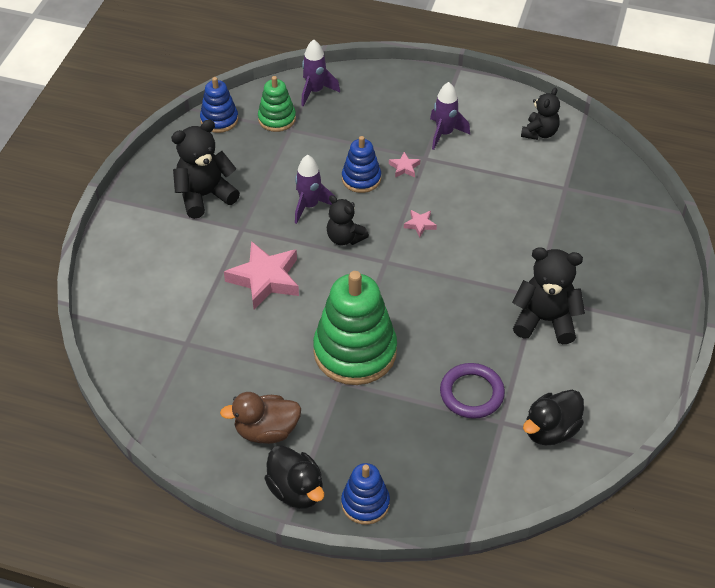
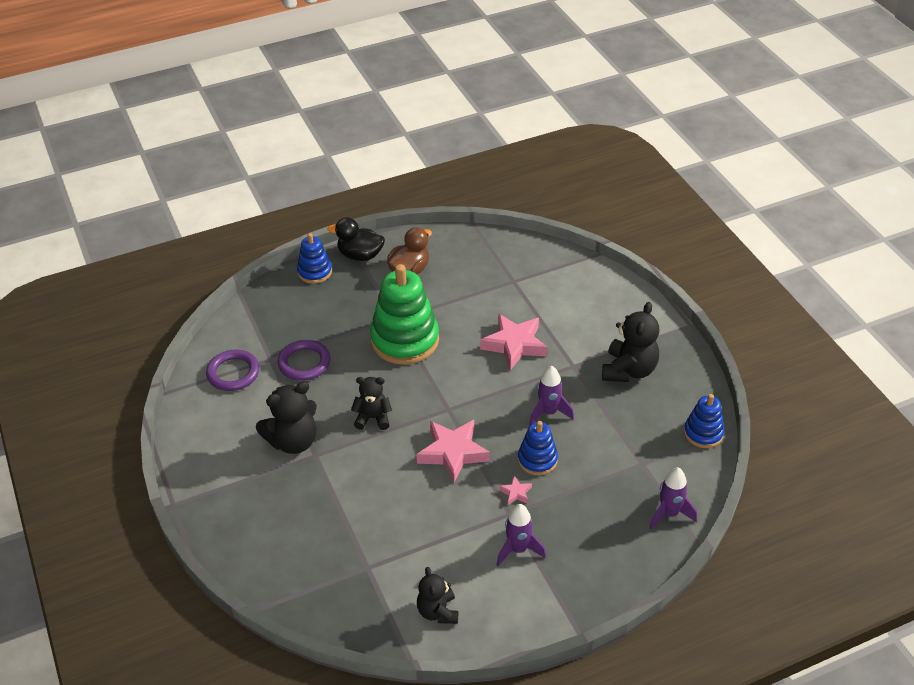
camera: 140 degrees right, 5 degrees down
(277, 119) = (663, 465): green stacking toy -> none
(345, 238) = (495, 406): black teddy bear -> black teddy bear (373, 418)
(420, 224) = (453, 453): pink star -> pink star, size x2.25
(550, 430) = (233, 373): black duck -> purple ring

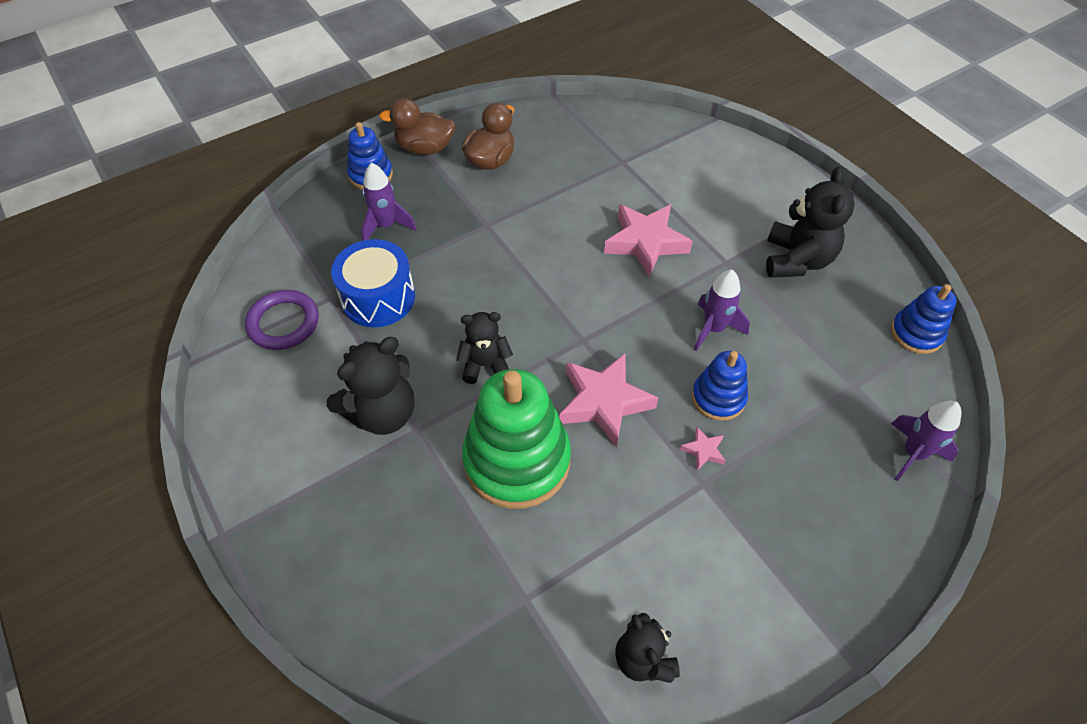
camera: 10 degrees left, 10 degrees up
(304, 363) = (378, 298): purple ring -> blue drum
(360, 255) = (425, 148): black duck -> brown duck
(405, 340) = (504, 252): green stacking toy -> green stacking toy (517, 460)
(518, 549) = (730, 538): purple rocket -> purple rocket (386, 226)

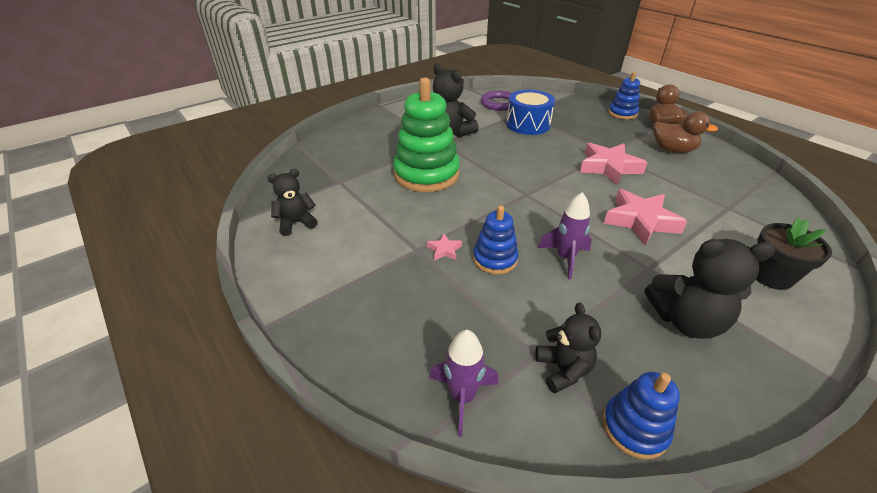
camera: 85 degrees right, 15 degrees down
(386, 226) = (584, 121): purple rocket -> none
(485, 365) = (492, 160): black teddy bear -> black teddy bear (563, 370)
(604, 402) = (476, 204): pink star -> pink star (609, 167)
(732, 178) = (771, 276): none -> black flower pot

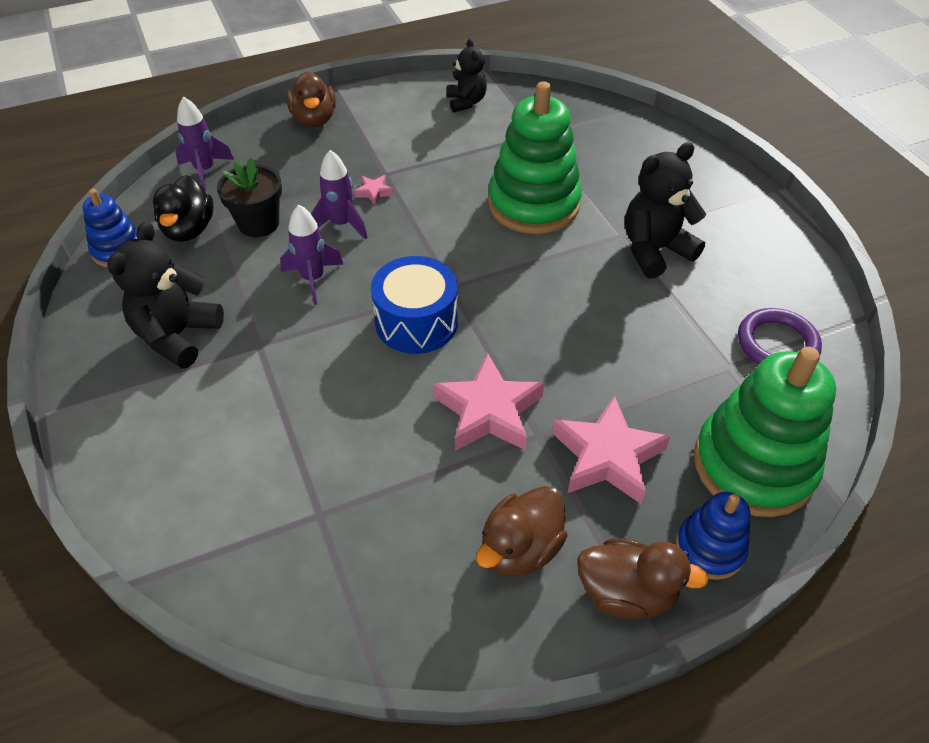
camera: 105 degrees right, 10 degrees up
(337, 324) = (314, 119): none -> brown duck
(495, 259) = (341, 224): blue stacking toy -> purple rocket
(528, 124) = (673, 358): blue drum -> blue drum (416, 322)
(563, 370) = (189, 229): black teddy bear -> black duck
(573, 107) = (753, 465): none -> green stacking toy
(640, 221) = (341, 381): pink star -> pink star (607, 456)
(771, 276) = (177, 460): black flower pot -> black flower pot (259, 223)

